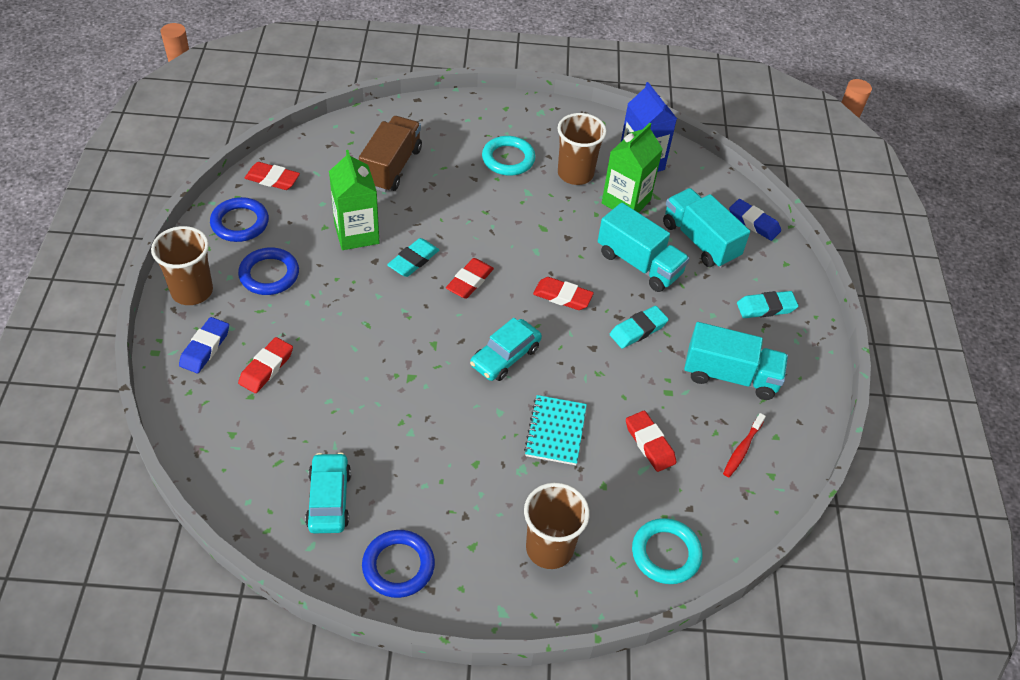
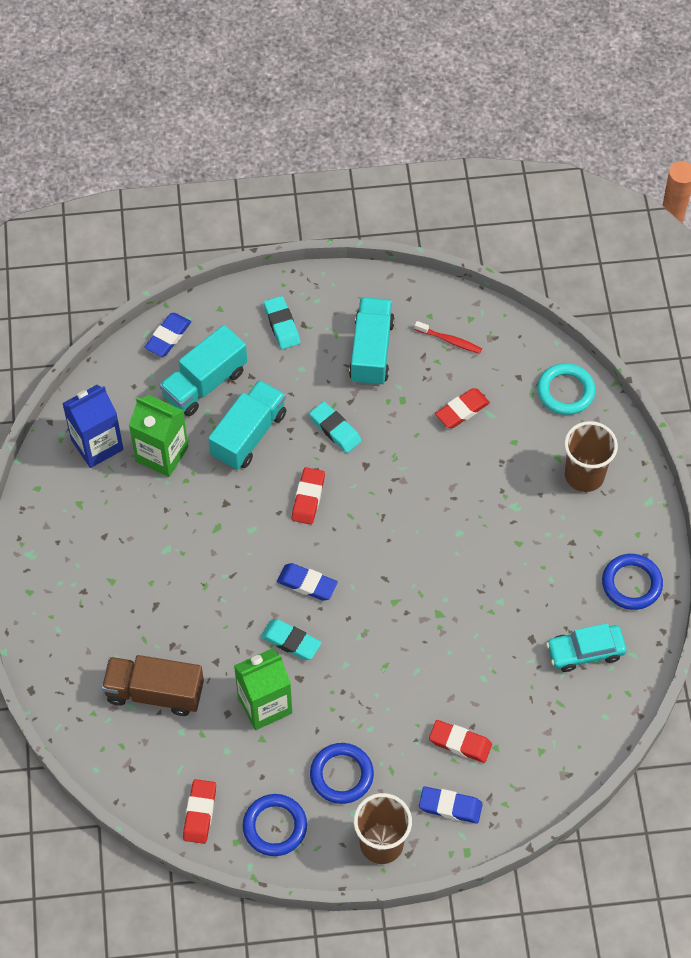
camera: 95 degrees left, 10 degrees up
(469, 281) = (307, 584): red eraser -> blue eraser
(505, 356) = (395, 537): turquoise car -> none
(508, 159) = (117, 576): turquoise ring -> none
(555, 431) = (468, 485): turquoise notebook -> none
(575, 174) = (128, 506): brown cup -> none

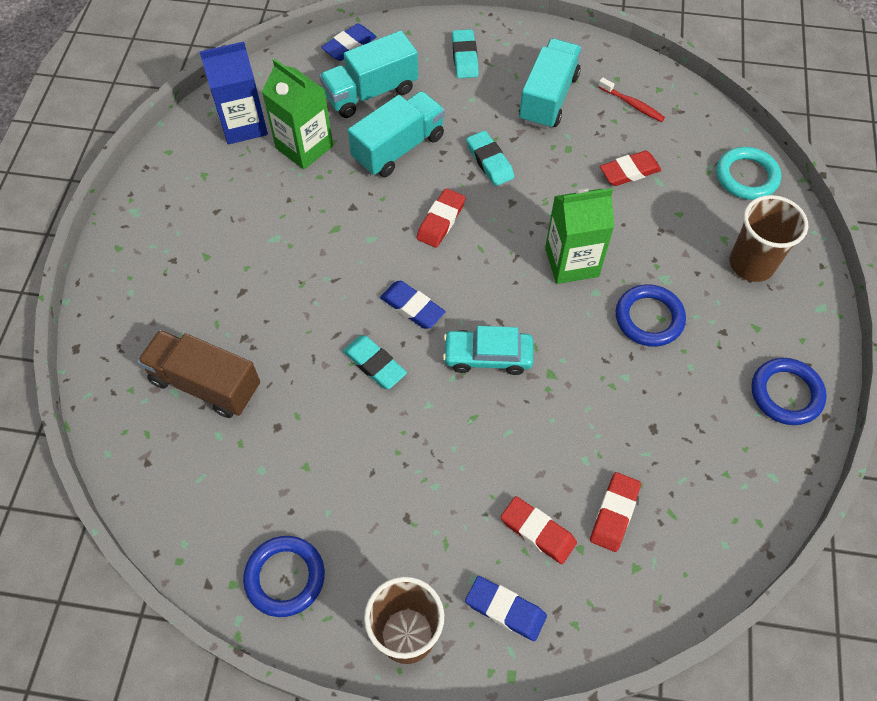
camera: 15 degrees right, 0 degrees up
(200, 813) = (204, 536): red eraser -> red eraser (614, 513)
(265, 704) = (322, 428): green carton -> green carton (571, 262)
(341, 775) = (384, 534): blue ring -> blue ring (649, 318)
(585, 652) = (715, 459): turquoise car -> turquoise car (488, 356)

